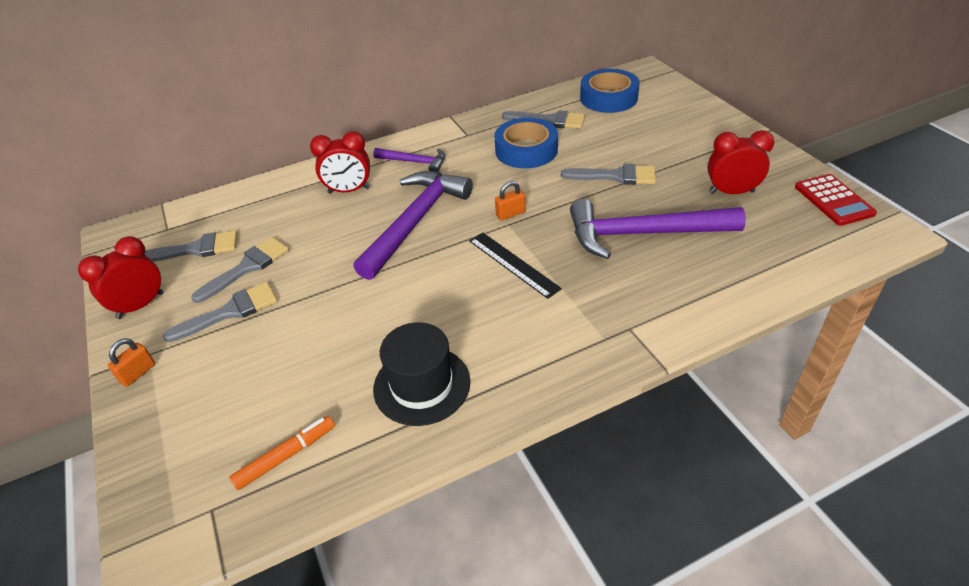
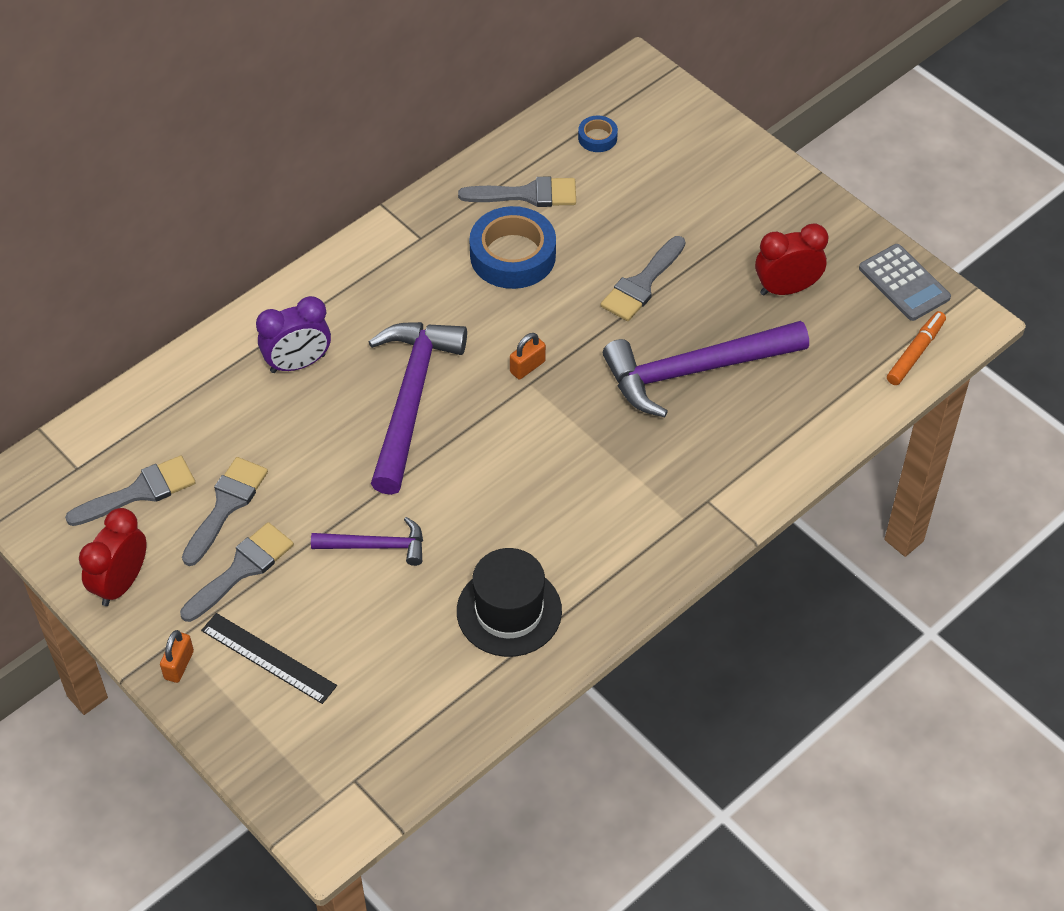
camera: 20 degrees left, 10 degrees up
(286, 456) = (402, 714): orange marker -> orange marker (915, 353)
(349, 190) = (298, 363): red clock -> purple clock
(415, 162) = (367, 300): purple hammer -> purple hammer (376, 546)
(513, 264) = (555, 441): black ruler -> black ruler (268, 658)
(608, 98) = (597, 138): blue tape -> blue tape, size x0.48
(616, 176) = (642, 284): grey brush -> grey brush turned 135 degrees clockwise
(834, 200) = (904, 283): red calculator -> grey calculator

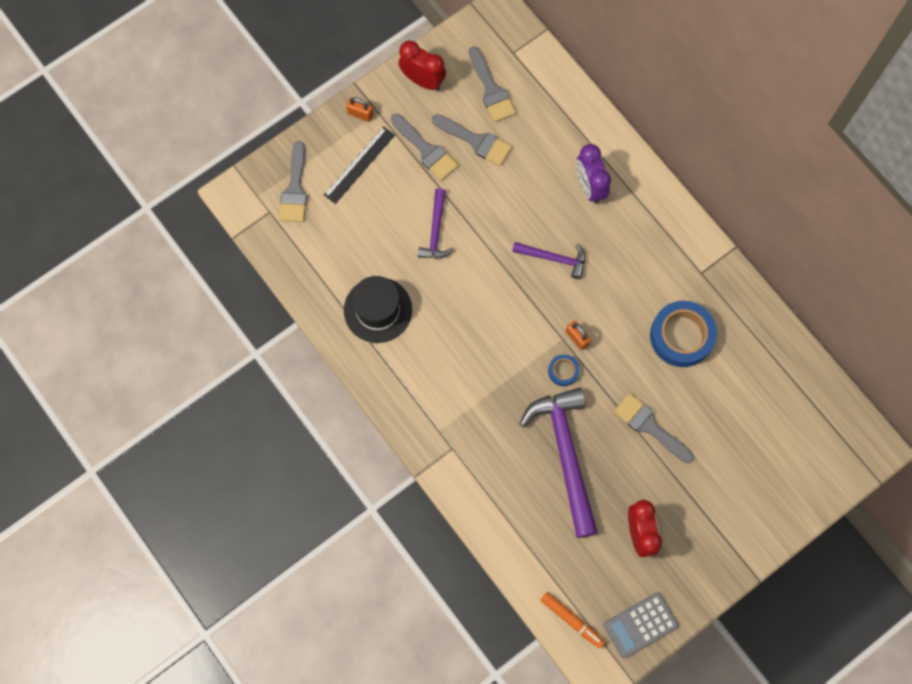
camera: 95 degrees right, 20 degrees up
(411, 399) = (554, 258): purple hammer -> purple hammer, size x0.52
(527, 194) = (742, 352): grey brush -> grey brush (295, 189)
(597, 138) = (800, 409): blue tape -> blue tape (563, 371)

